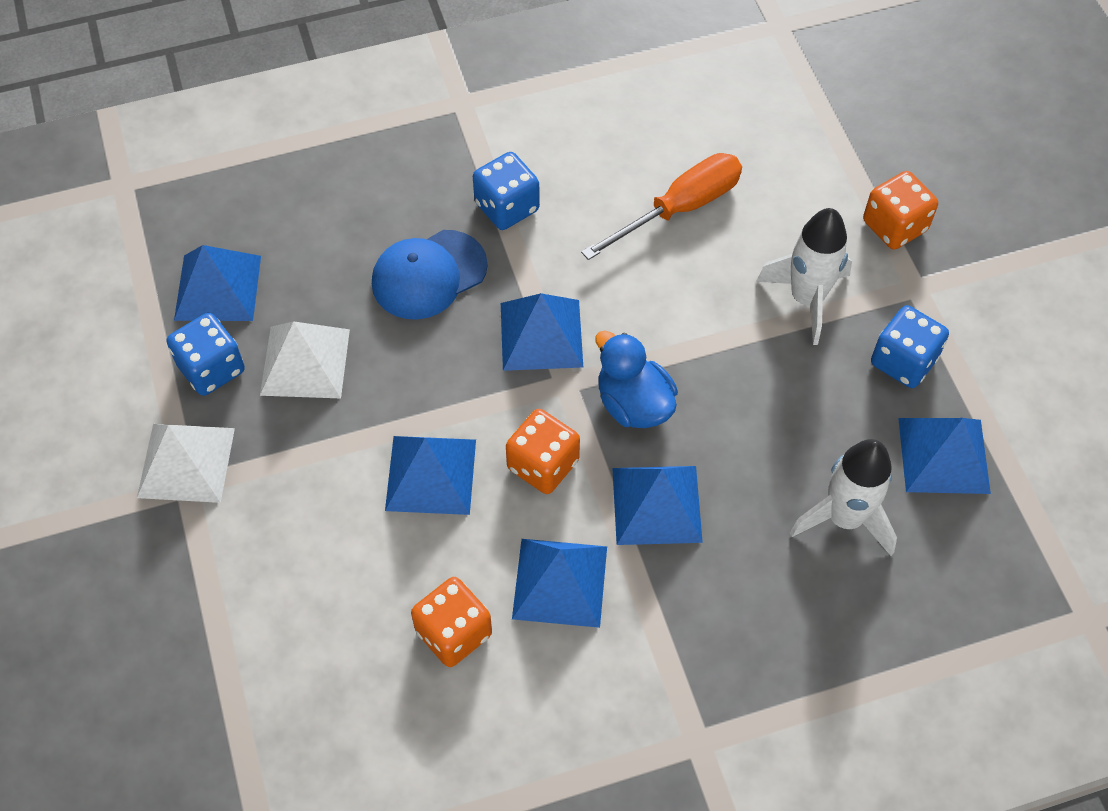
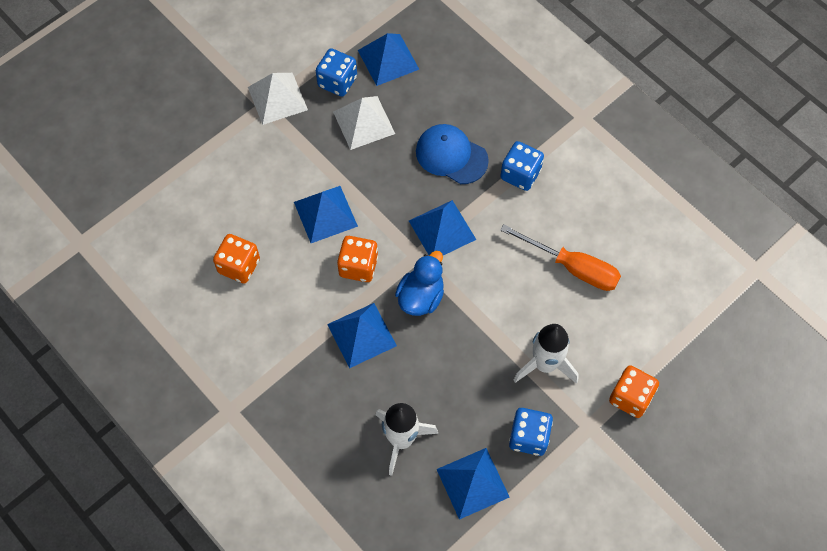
camera: 65 degrees right, 5 degrees up
(559, 582) = (291, 305): blue pyramid -> none

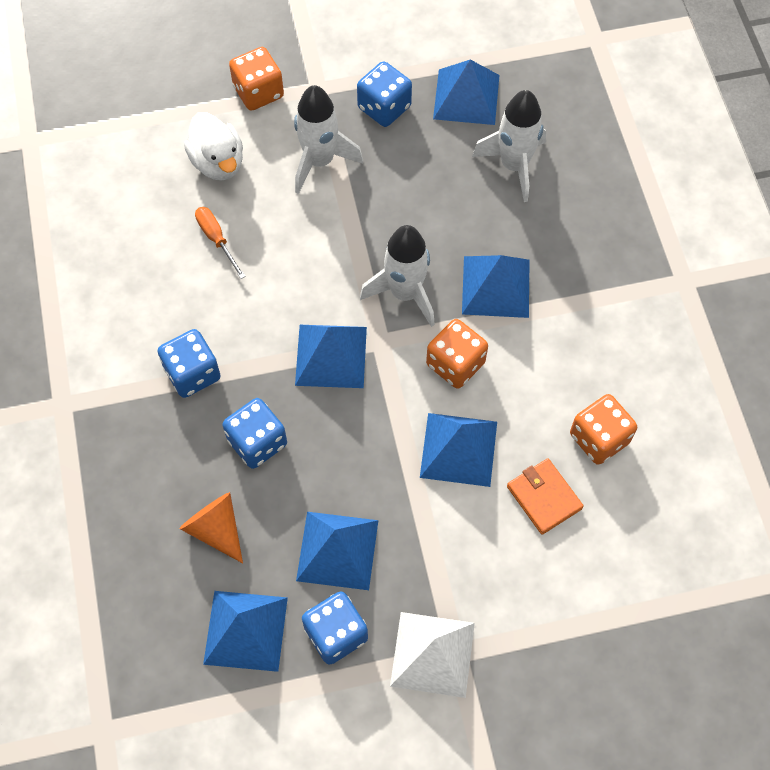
camera: 150 degrees left, 0 degrees up
(256, 212) = (544, 497): none -> orange wallet
(364, 122) = (337, 550): white pyramid -> blue pyramid
(421, 297) = (405, 293): blue duck -> white rocket
(441, 99) = (216, 529): none -> orange cone
(451, 155) = (257, 442): blue cap -> blue dice
(572, 267) = (216, 239): orange screwdriver -> orange screwdriver, size x0.56
(615, 324) = (218, 162): none -> white duck

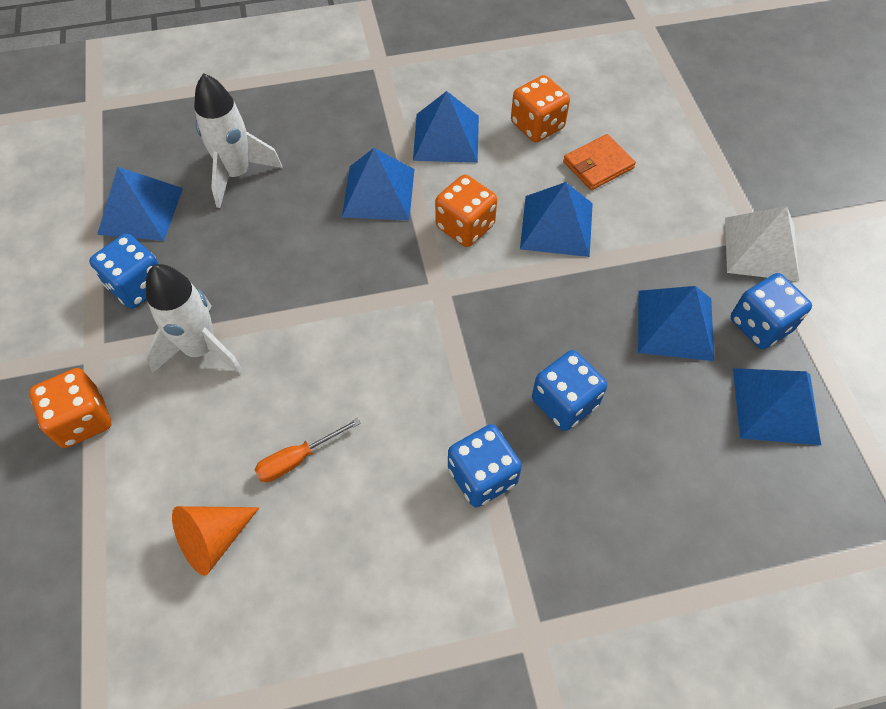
camera: 90 degrees left, 5 degrees down
(216, 529) = (671, 440): orange cone -> orange cone (214, 540)
(218, 162) = (183, 463): white duck -> none
(331, 355) = (457, 334): blue pyramid -> blue pyramid (446, 138)
(405, 293) = (383, 267): white rocket -> none

